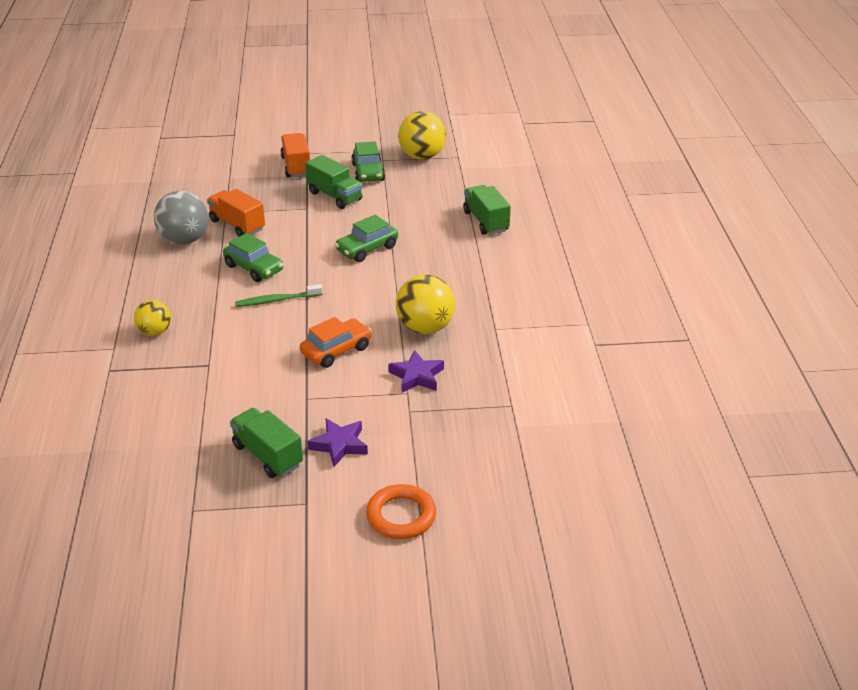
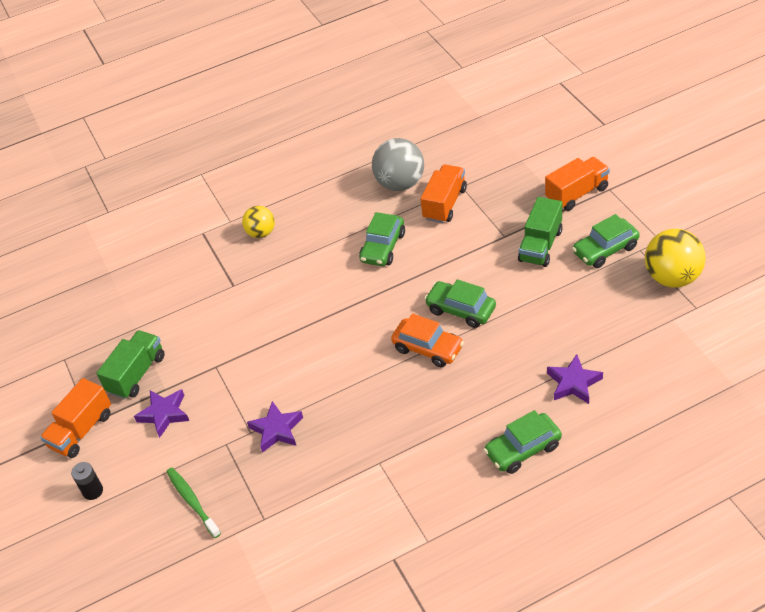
camera: 75 degrees right, 10 degrees up
(277, 300) = (342, 285): green toothbrush -> green toothbrush (192, 502)
(311, 512) = (81, 430): none -> orange truck
(336, 350) = (288, 357): orange car -> orange car (428, 348)
(401, 516) = (93, 491): orange ring -> black battery
(425, 328) = (353, 407): yellow ball -> none
(486, 221) = (573, 383): green truck -> purple star
(531, 259) = (523, 449): none -> green car

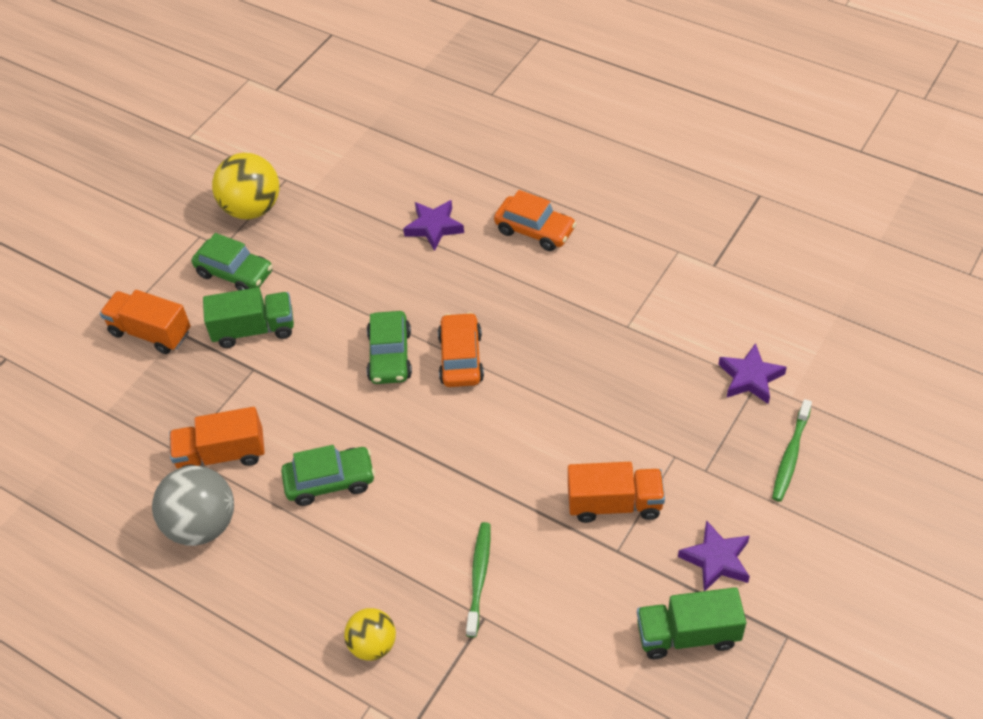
camera: 125 degrees left, 5 degrees up
(81, 430) = (803, 637): orange truck -> orange truck (614, 504)
(93, 491) = (858, 562): black battery -> none
(258, 293) = (479, 577): none -> green toothbrush
(276, 430) = (654, 433): purple star -> purple star (750, 378)
(523, 449) = (535, 230): green car -> orange car

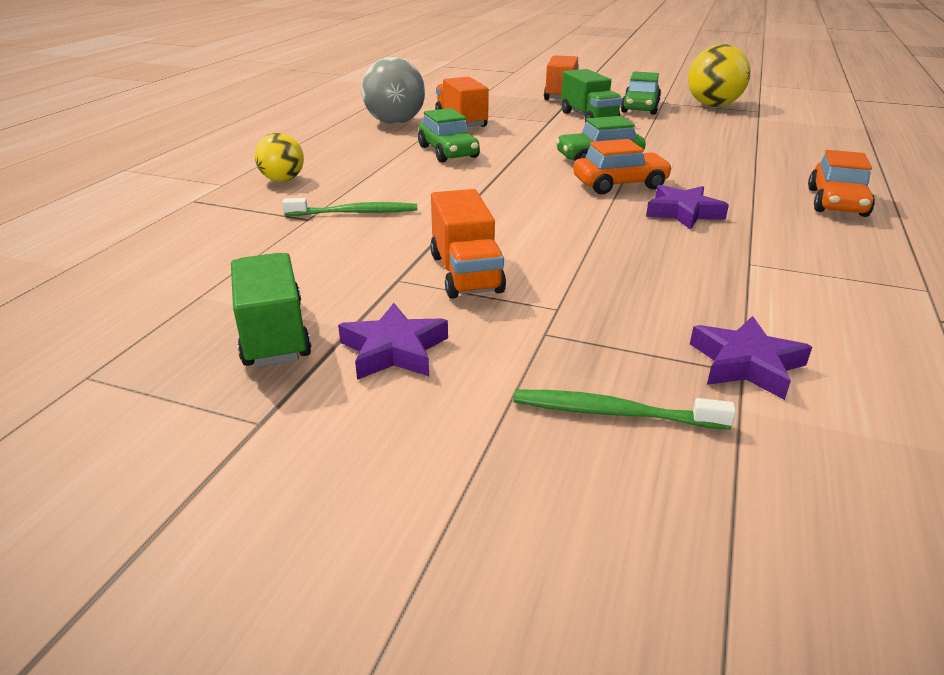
camera: 75 degrees right, 20 degrees down
(434, 227) = (776, 160): purple star -> purple star (683, 213)

